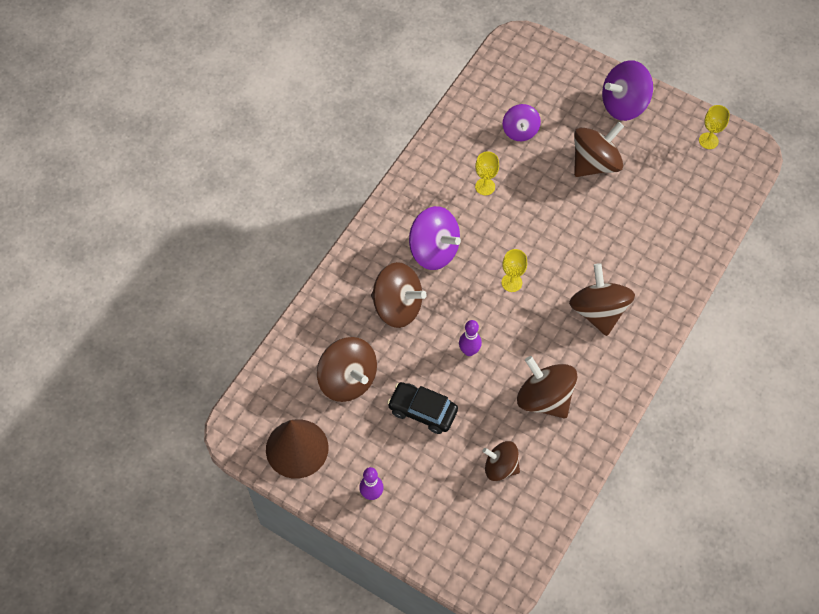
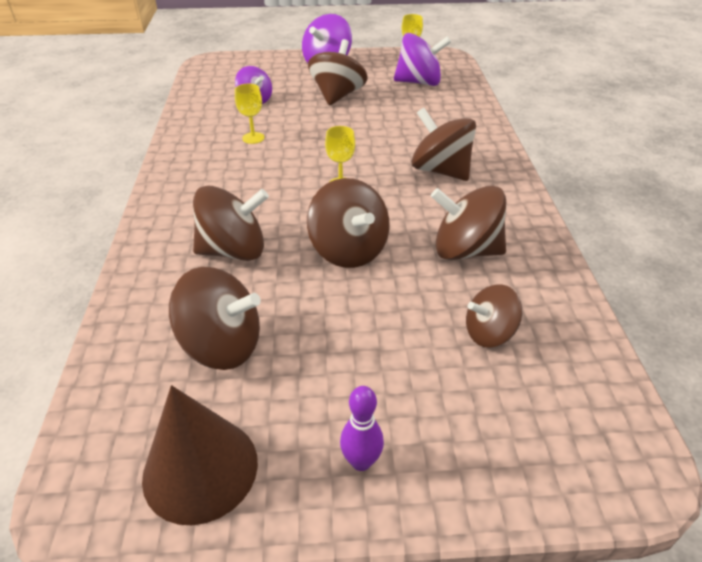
camera: 35 degrees left, 20 degrees down
(422, 411) = (346, 328): black car -> none
(433, 250) = (239, 194): purple spinning top -> purple spinning top (419, 82)
(469, 351) = (348, 250): purple bowling pin -> brown spinning top

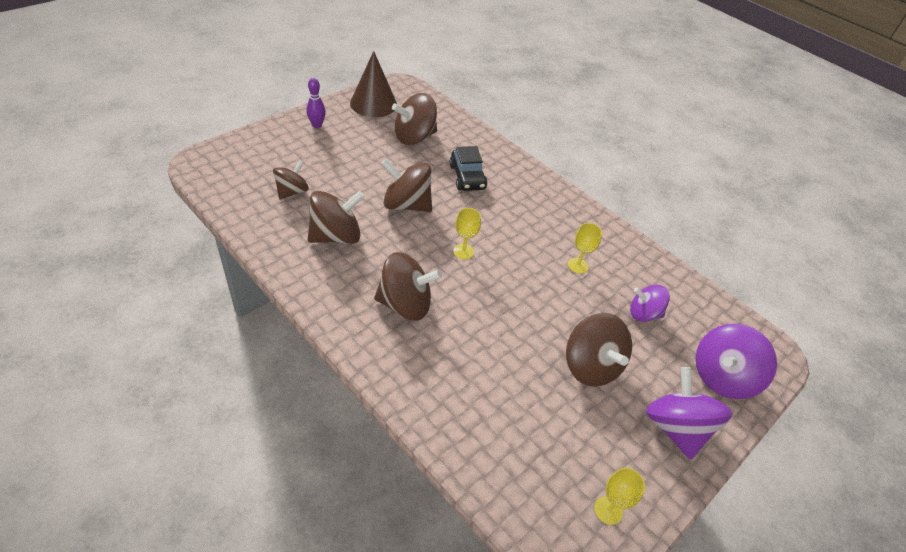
camera: 135 degrees right, 5 degrees up
(234, 251) = (467, 177): brown spinning top -> black car
(419, 82) = (544, 451): purple spinning top -> purple spinning top (722, 377)

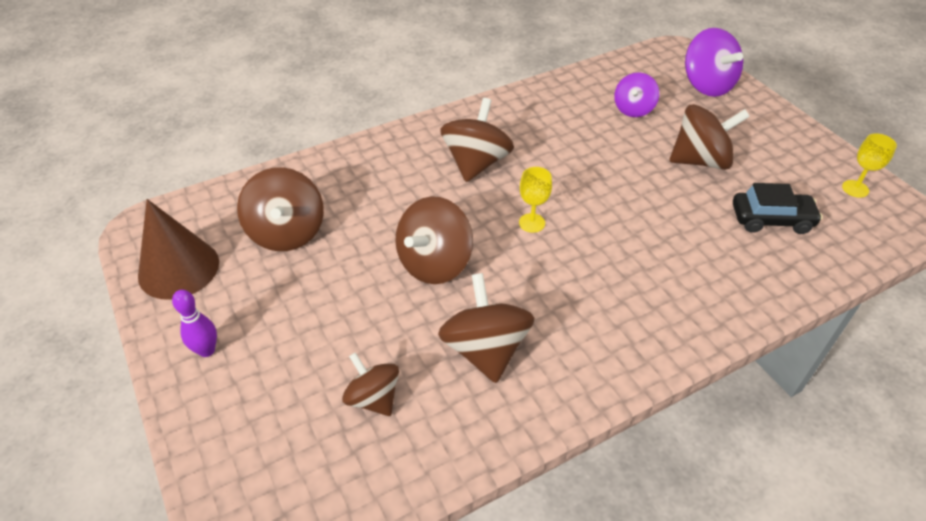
camera: 70 degrees left, 0 degrees up
(405, 304) = (616, 291): brown spinning top -> brown spinning top (476, 163)
(467, 177) = (393, 194): black car -> black car (771, 219)
(577, 265) = (564, 136): yellow goblet -> none
(676, 428) = (764, 127): purple spinning top -> none

